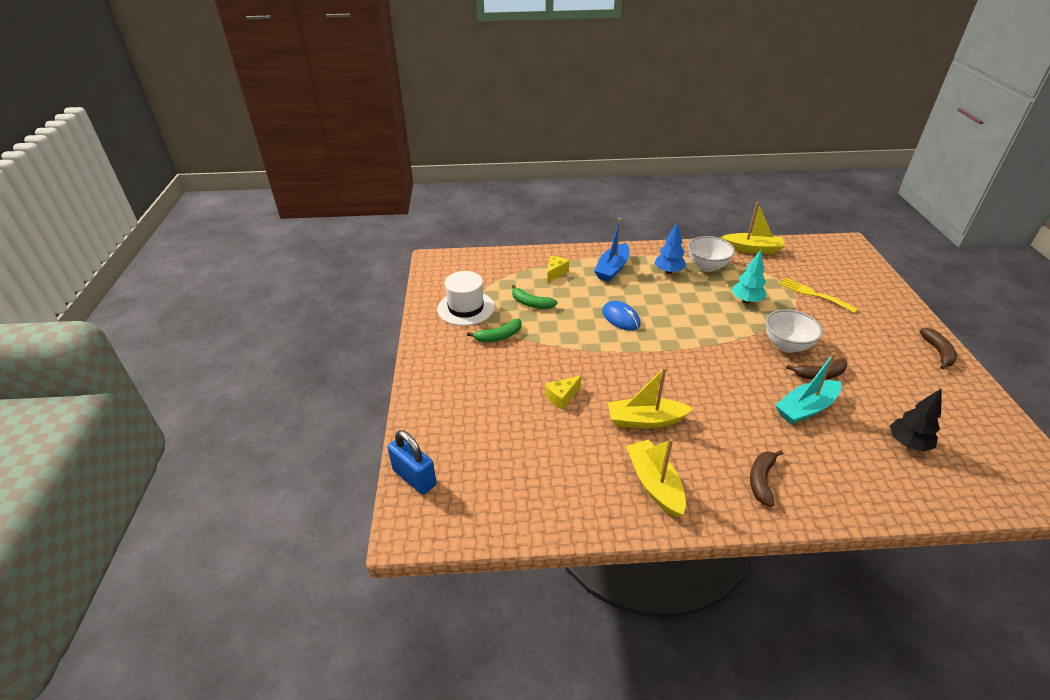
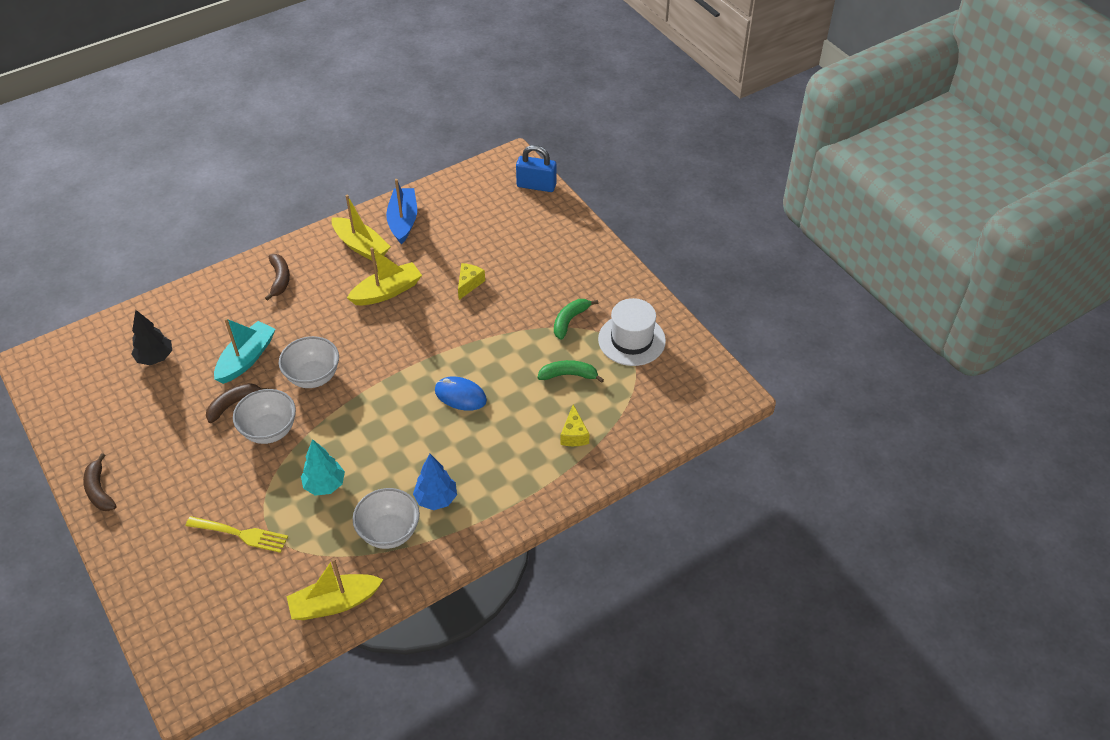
camera: 150 degrees right, 10 degrees up
(612, 269) = (509, 473): blue boat -> blue boat (403, 221)
(741, 371) = (313, 377): none -> white bowl

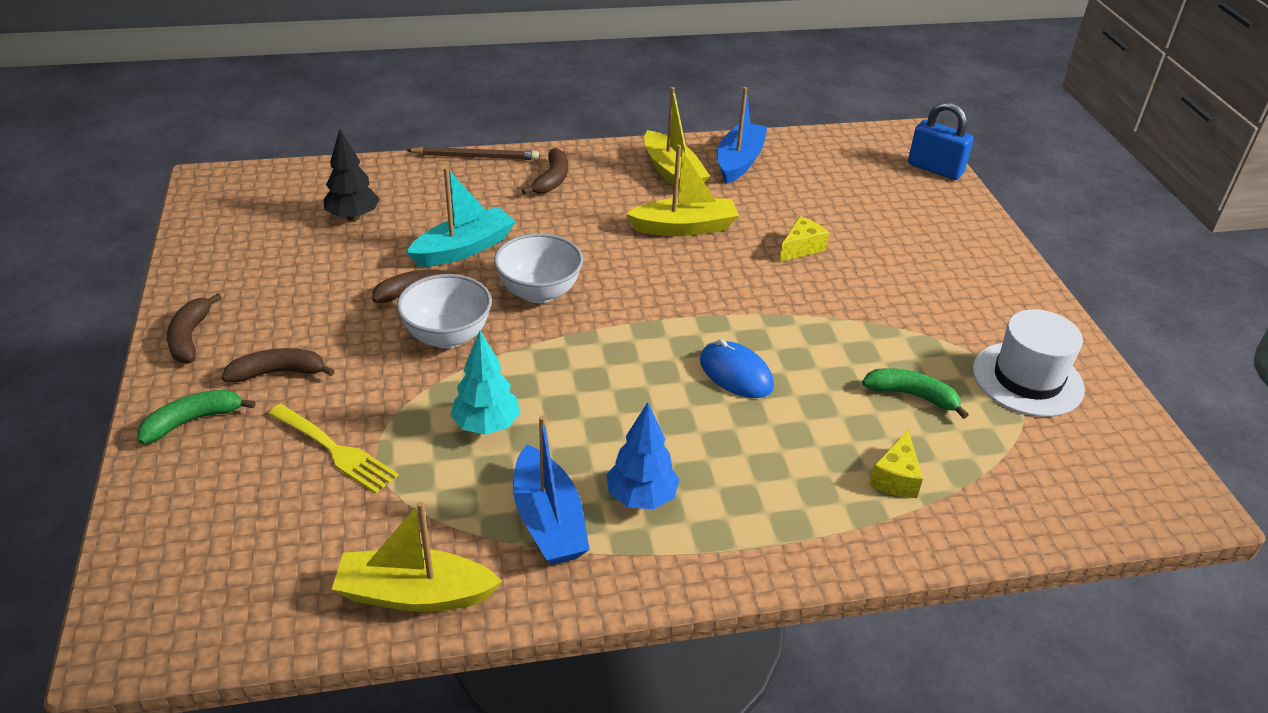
camera: 20 degrees right, 10 degrees down
(174, 495) = (278, 372): none -> brown banana
(216, 276) = (476, 157): none -> brown pencil
(389, 532) = (548, 521): white bowl -> blue boat
(570, 320) = (935, 329): green banana -> green banana (192, 421)

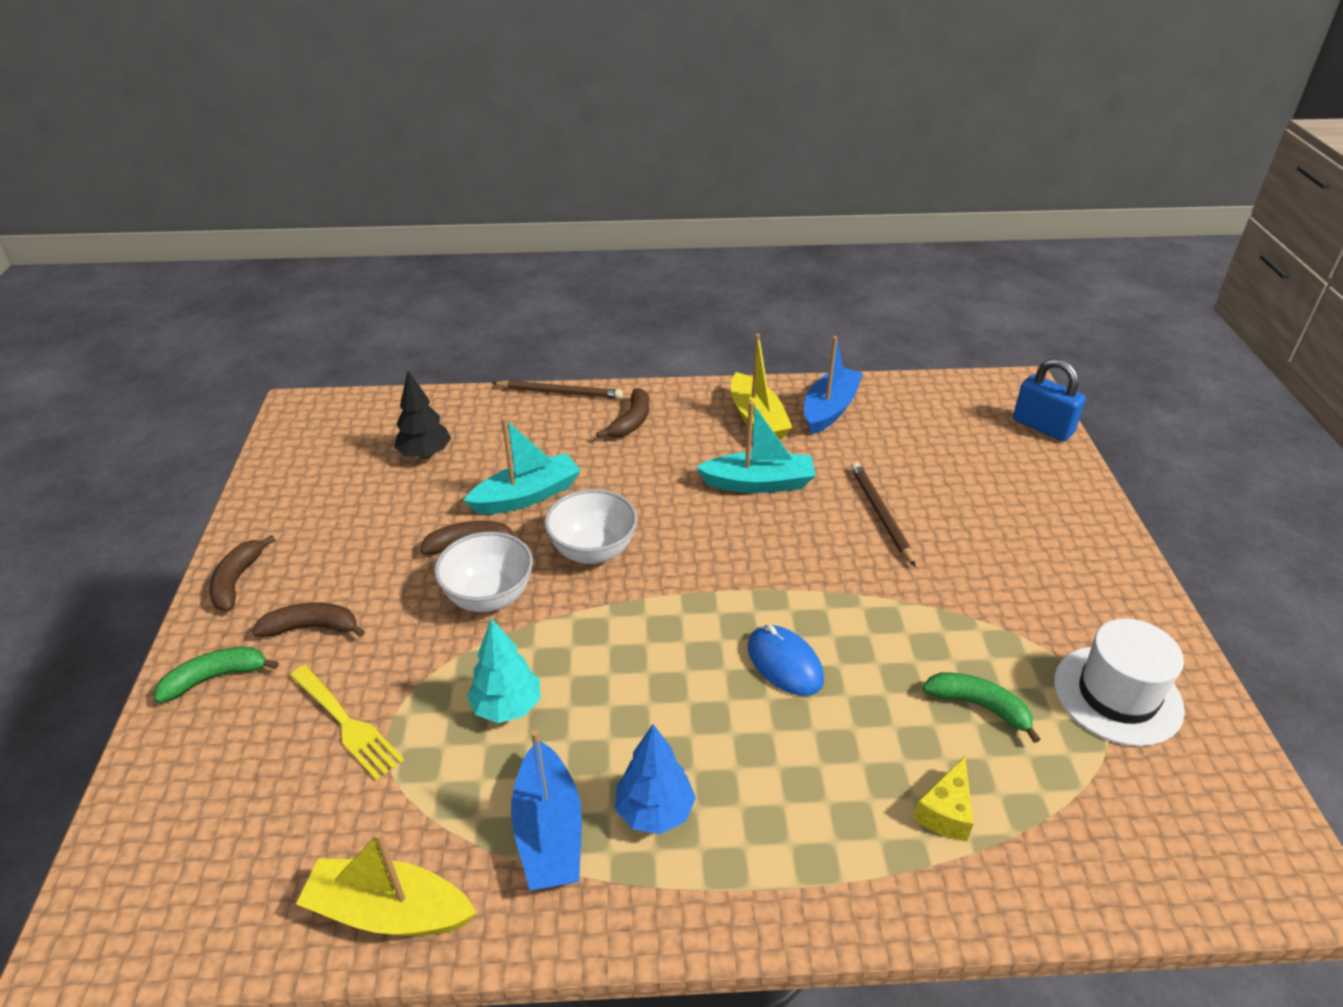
camera: 10 degrees right, 0 degrees up
(684, 227) = (758, 483): yellow boat -> turquoise boat
(801, 248) = (880, 514): yellow cheese -> brown pencil

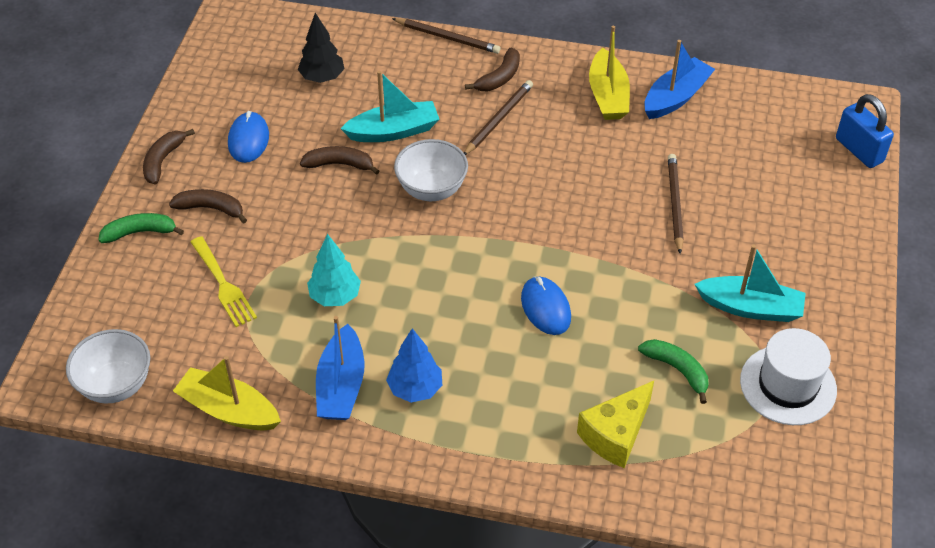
camera: 15 degrees right, 10 degrees up
(347, 536) = (248, 140): none -> blue mouse
(489, 597) = (343, 211): white bowl -> white bowl (116, 385)
(646, 463) = (498, 119): none -> brown pencil
(758, 483) = (585, 156): turquoise boat -> turquoise boat (750, 307)
(946, 812) = (616, 434): yellow cheese -> yellow cheese, size x1.56

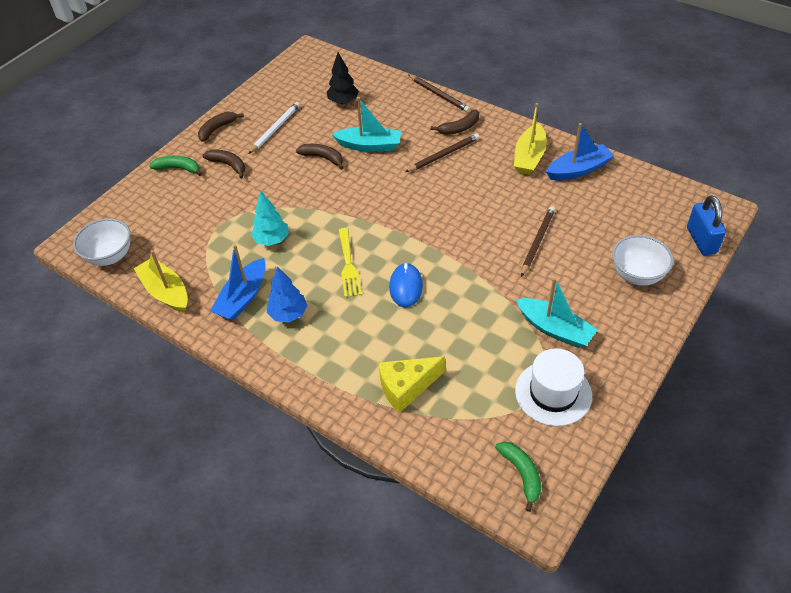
camera: 25 degrees right, 0 degrees up
(223, 285) = (208, 213): yellow fork -> yellow fork (348, 265)
(248, 140) = (275, 129): blue mouse -> white pencil
(431, 189) = (373, 188): white bowl -> white bowl (637, 275)
(677, 370) = (475, 357): green banana -> green banana (521, 474)

